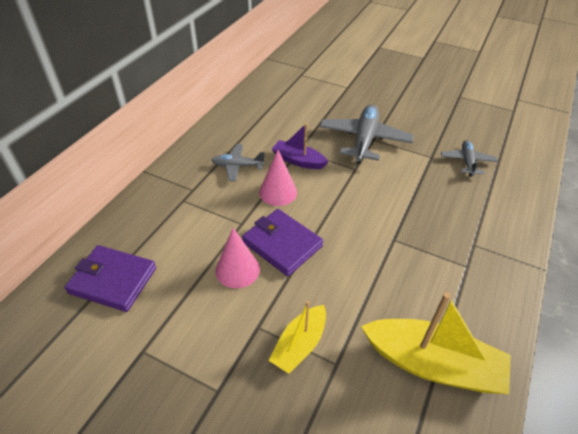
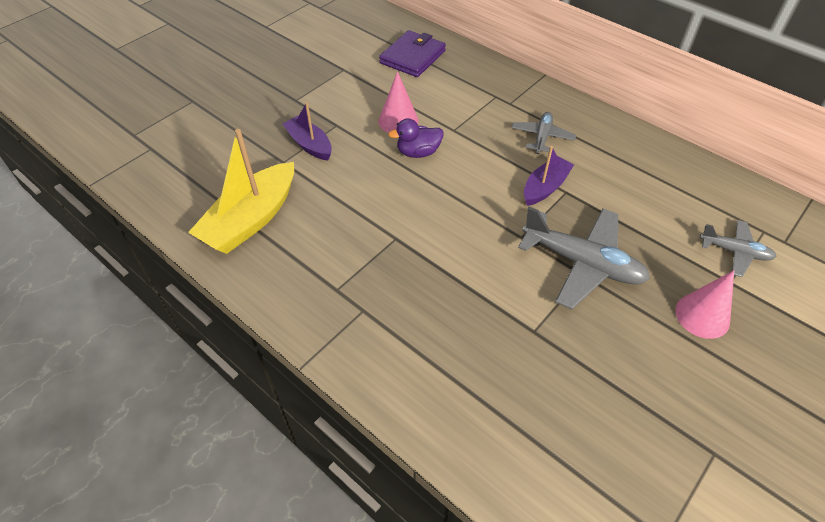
camera: 105 degrees right, 5 degrees up
(278, 192) = (493, 161): pink cone -> pink cone (702, 315)
(282, 244) = (418, 152): purple wallet -> purple duck
(299, 344) = (309, 145): yellow boat -> purple boat
(467, 162) = (516, 374): grey plane -> grey plane (735, 252)

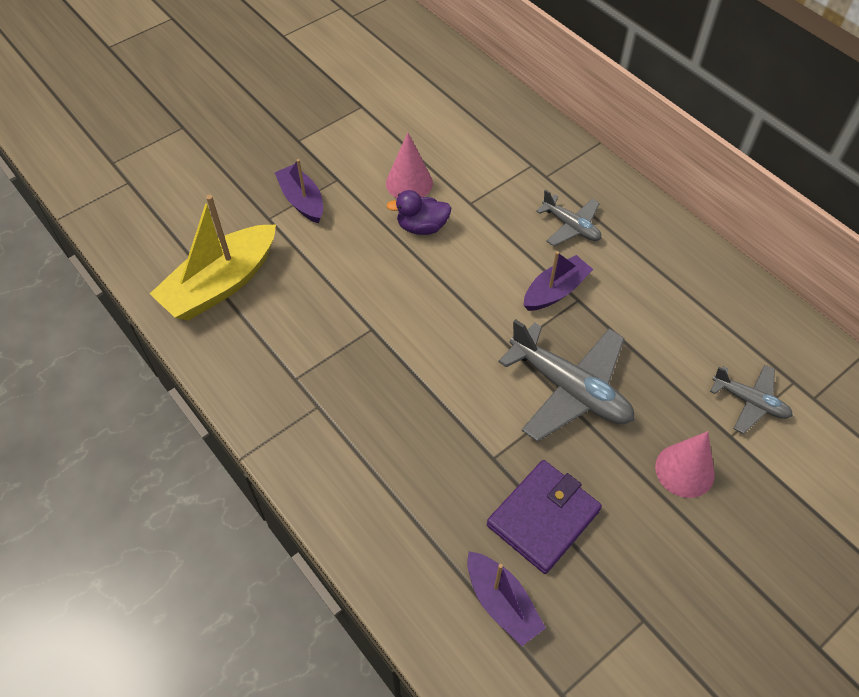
camera: 10 degrees right, 5 degrees up
(413, 57) = (446, 99): purple wallet -> purple wallet (543, 518)
(542, 137) = (571, 226): grey plane -> grey plane turned 105 degrees clockwise
(581, 461) = (501, 603): none -> purple boat

